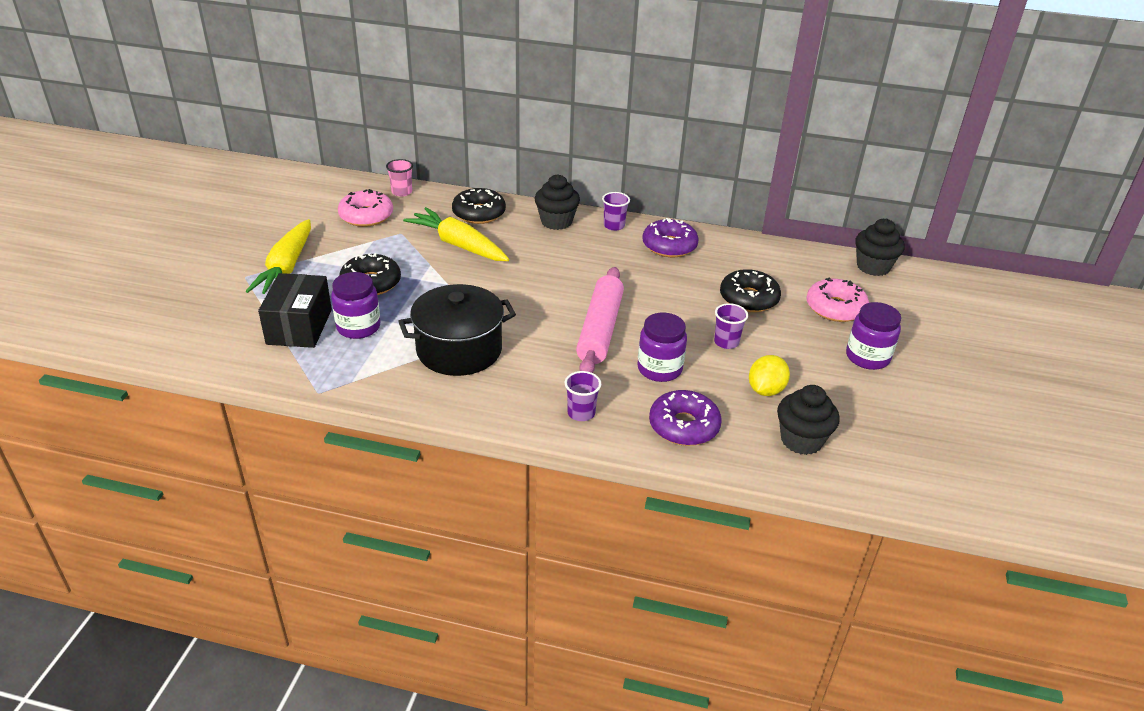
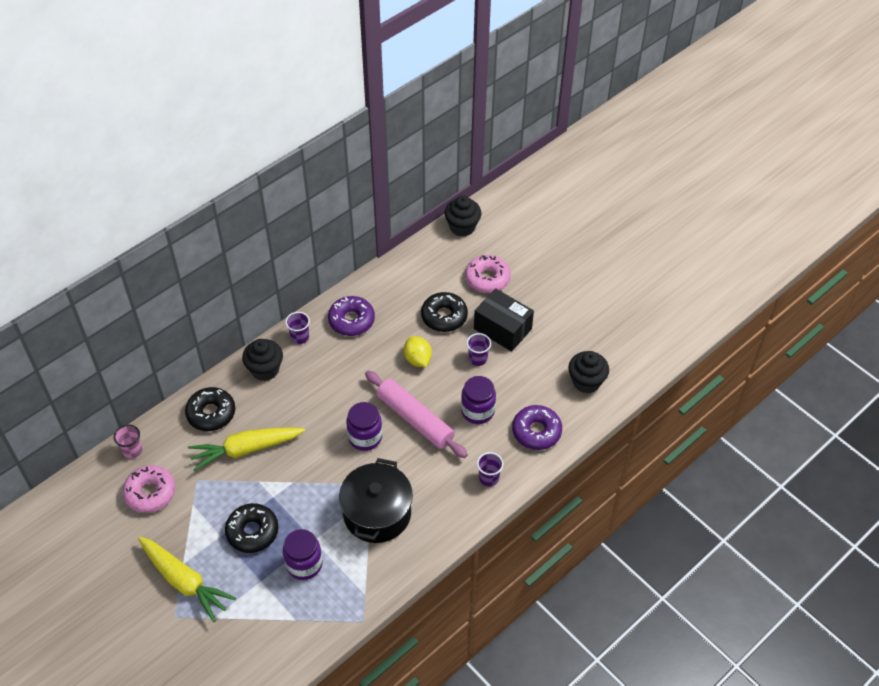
camera: 55 degrees left, 15 degrees up
(299, 326) = (274, 603): black box -> black box (502, 329)
(765, 390) = (534, 369): yellow lemon -> yellow lemon (417, 359)
(867, 357) = (542, 298): purple jar -> purple jar (365, 437)

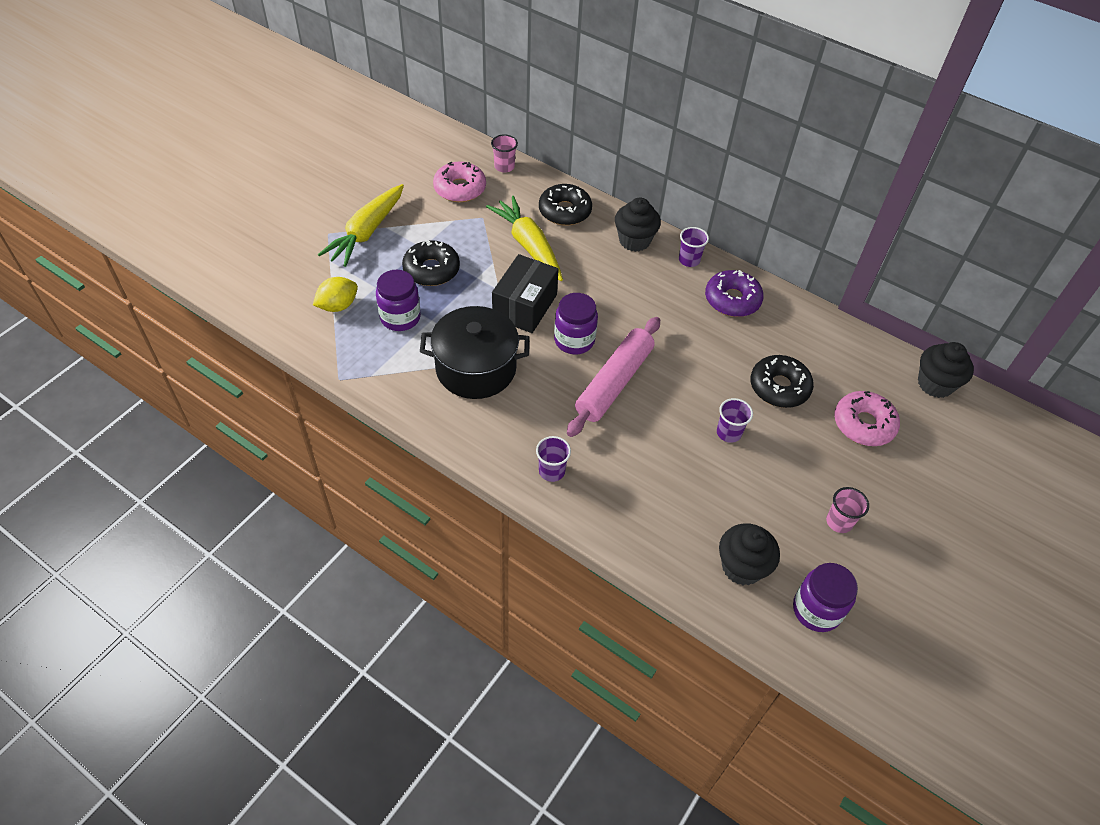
camera: 75 degrees right, 0 degrees up
(417, 359) = (702, 371): yellow lemon -> yellow lemon (338, 306)
(477, 411) = (648, 444): purple jar -> purple jar (816, 610)
(502, 329) = (788, 453): black box -> black box (524, 306)
(536, 431) = (638, 515): purple donut -> none
(561, 318) = (839, 522): none -> pink cup

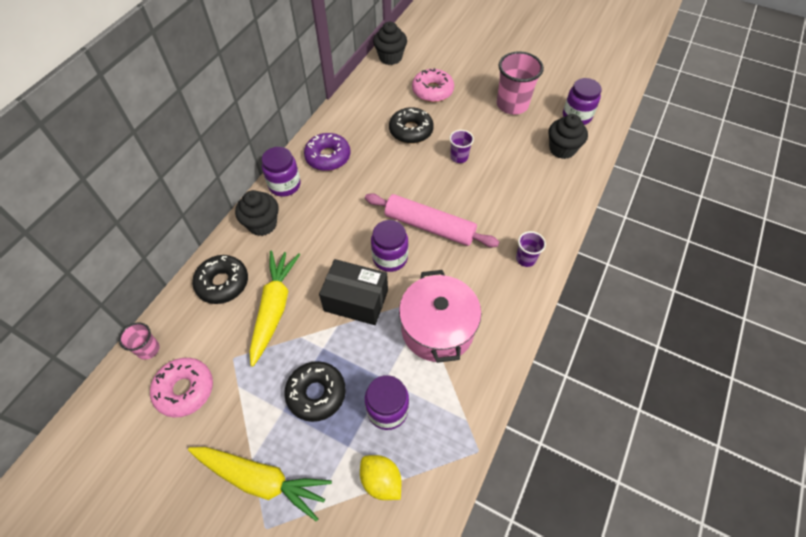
camera: 95 degrees left, 5 degrees up
(476, 368) = (437, 329): black pot -> pink pot
(528, 246) = (274, 308): yellow carrot -> yellow carrot turned 135 degrees clockwise
(689, 260) = (284, 185): purple cup -> purple jar
(839, 522) = (512, 105): pink cup -> pink cup, size x1.91

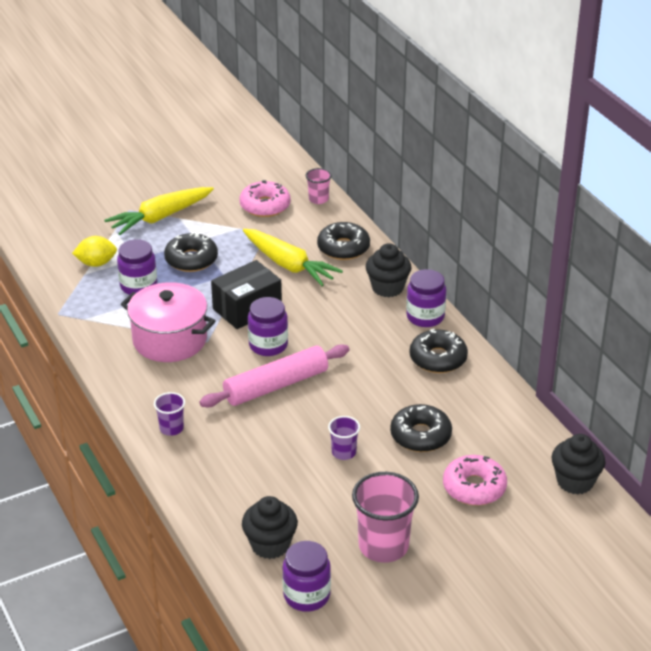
camera: 125 degrees right, 20 degrees down
(328, 157) = (438, 358): purple donut -> black donut

